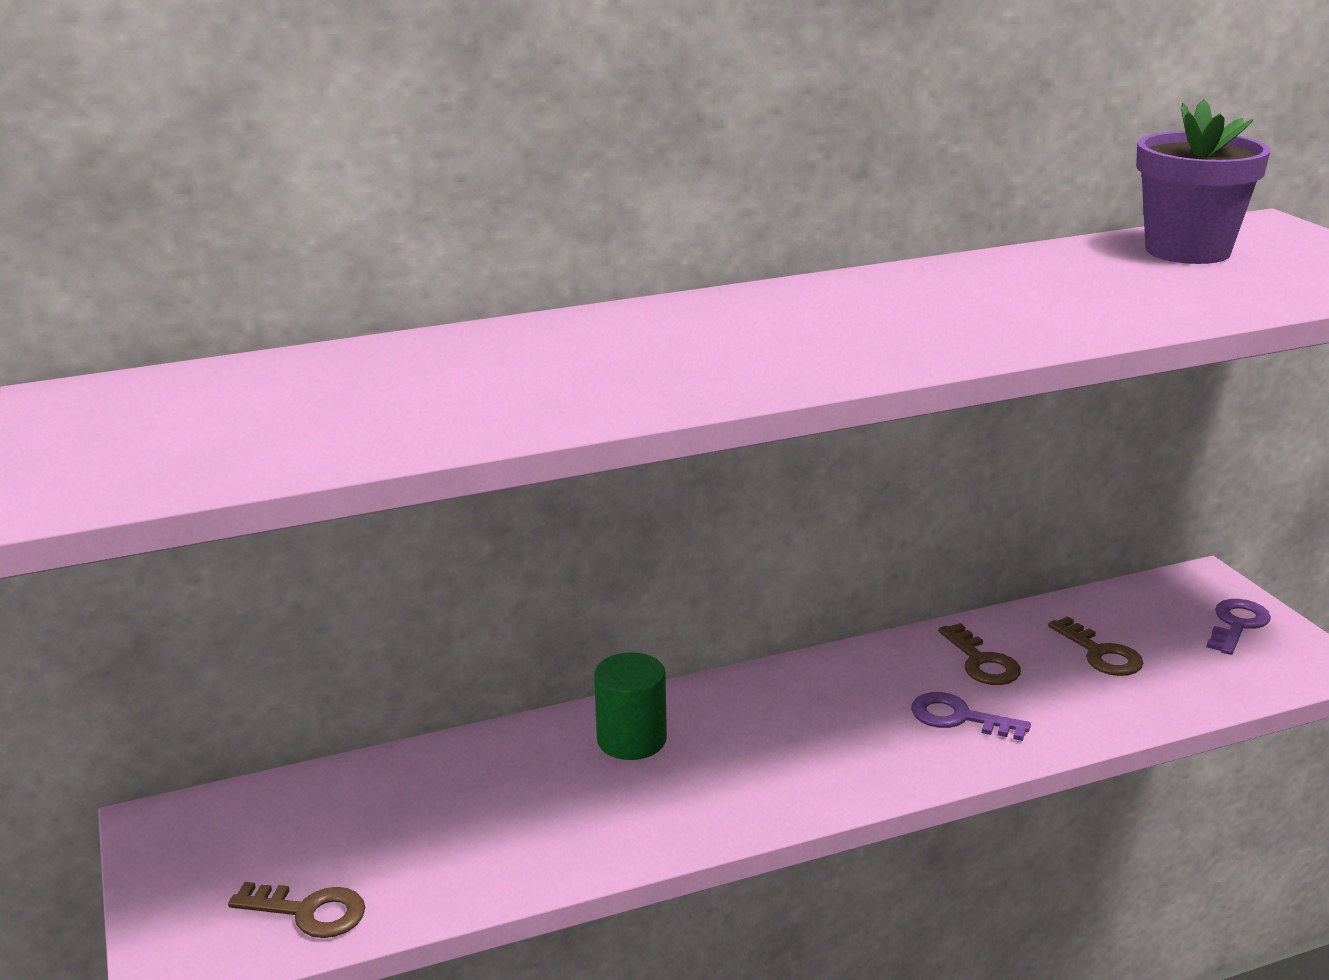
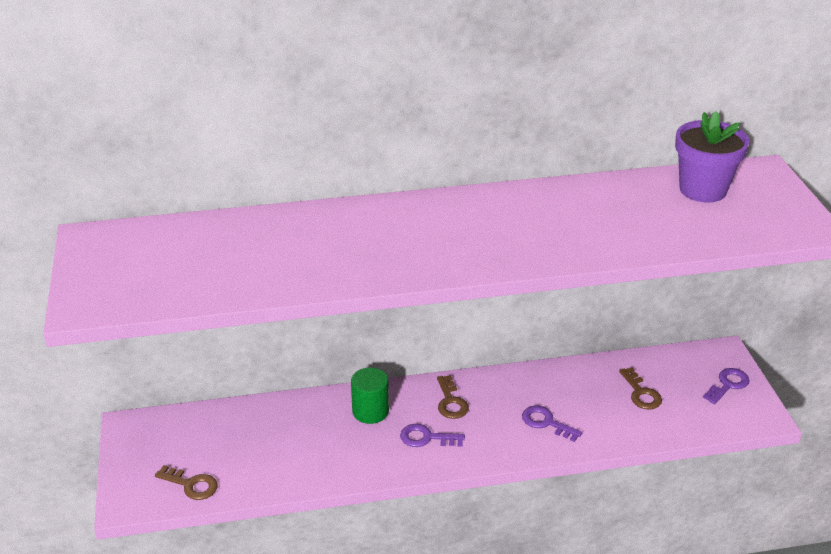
camera: 10 degrees right, 10 degrees up
(751, 769) = (426, 438): none -> purple key
(982, 662) = (573, 389): brown key -> brown key (451, 402)

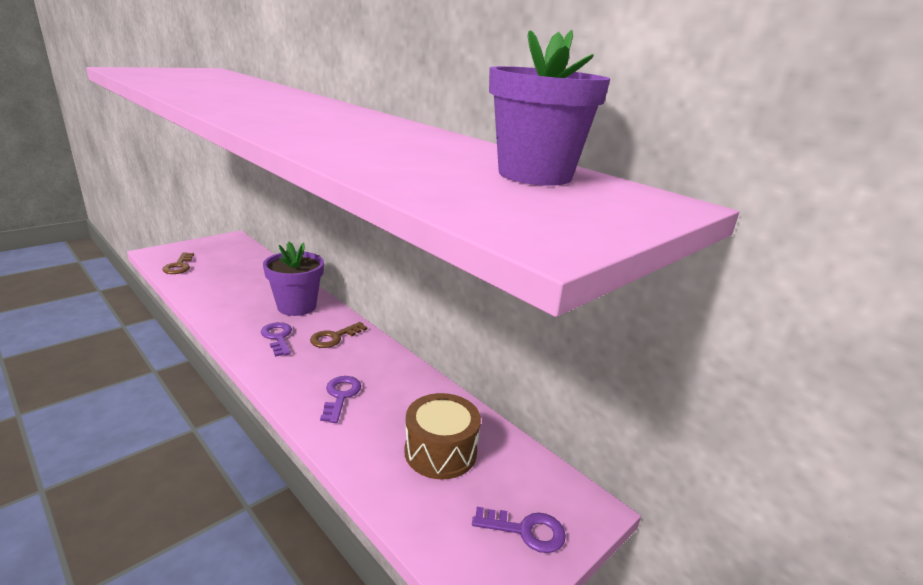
camera: 55 degrees right, 10 degrees down
(370, 411) = (297, 306): green cylinder -> purple flower pot
(641, 393) = (440, 451): brown key -> brown drum

